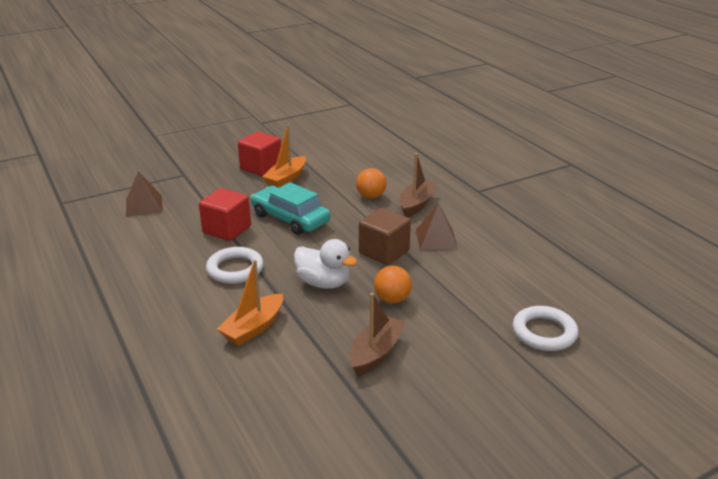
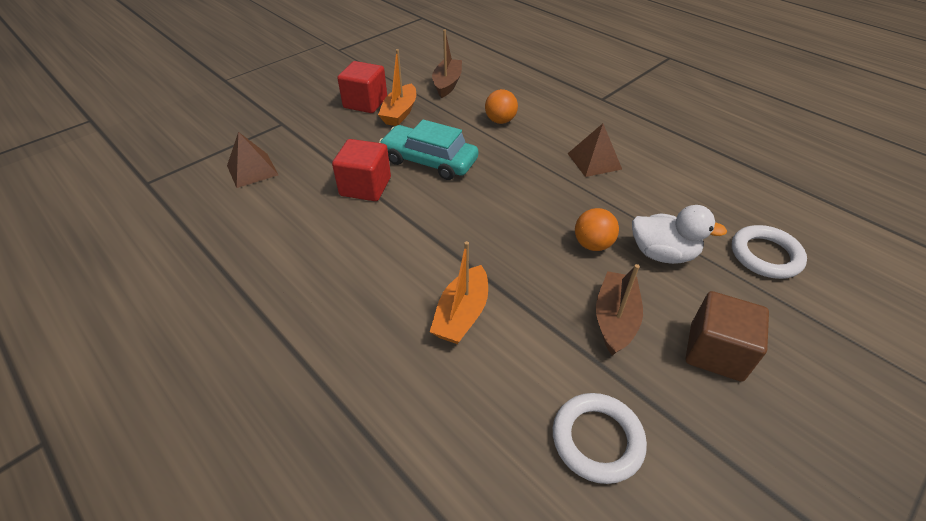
camera: 15 degrees left, 15 degrees up
(235, 269) = (400, 237): white ring -> white ring (597, 440)
(323, 283) = (508, 237): white duck -> white duck (662, 254)
(384, 252) = (550, 186): brown cube -> brown cube (715, 352)
(416, 204) = (551, 123): brown boat -> brown boat (447, 84)

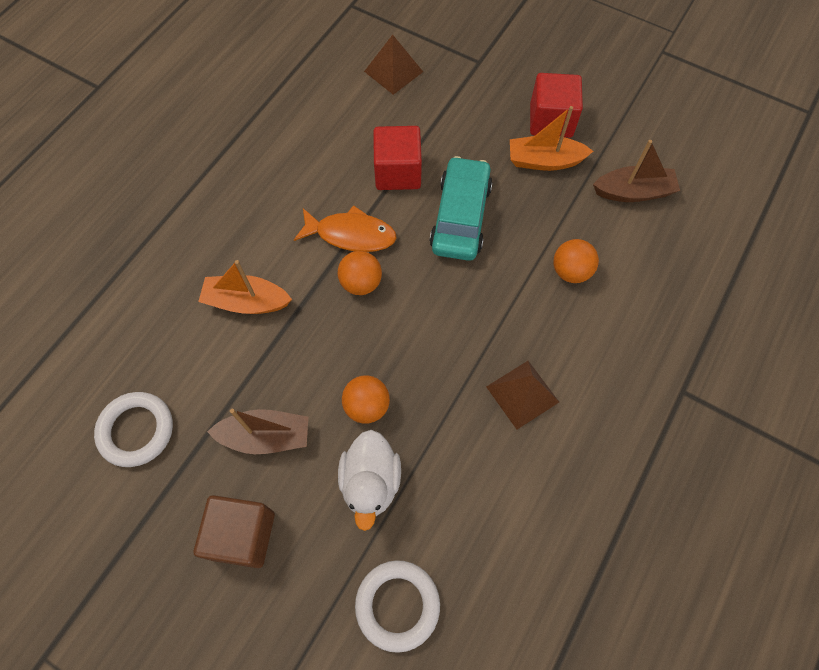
camera: 75 degrees right, 20 degrees up
(416, 226) = (351, 234): none -> orange fish
(470, 228) = (361, 283): none -> orange ball

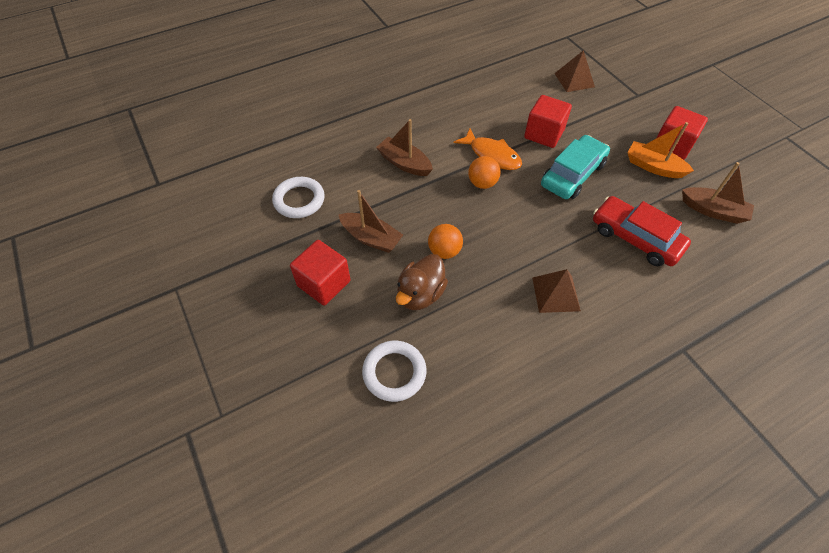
camera: 30 degrees right, 10 degrees down
(242, 535) = (324, 283): brown cube -> red cube
(246, 302) = (404, 163): orange boat -> brown boat
(370, 482) = (420, 294): white duck -> brown duck
(570, 271) = (635, 238): orange ball -> red car

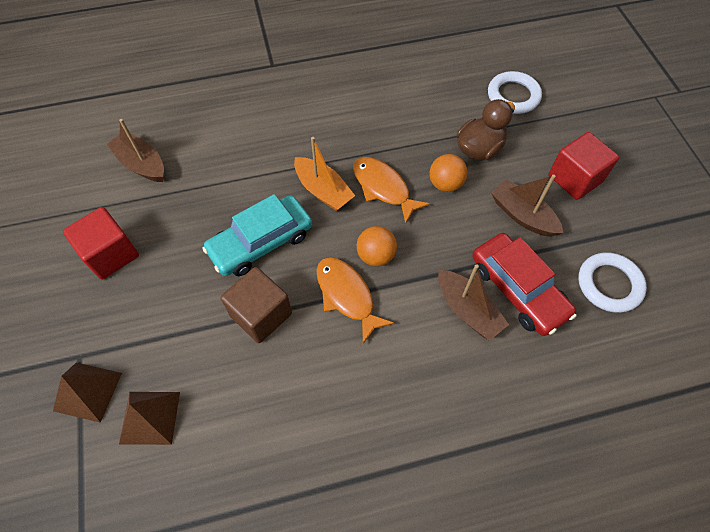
camera: 165 degrees left, 5 degrees up
(498, 236) = (383, 188): none -> orange fish
(544, 134) = (261, 314): red cube -> brown cube
(556, 294) = (352, 123): brown pyramid -> brown pyramid (87, 391)
(635, 238) = (243, 155): red car -> red car (518, 289)
(653, 167) = (158, 230): orange boat -> orange boat (323, 191)

